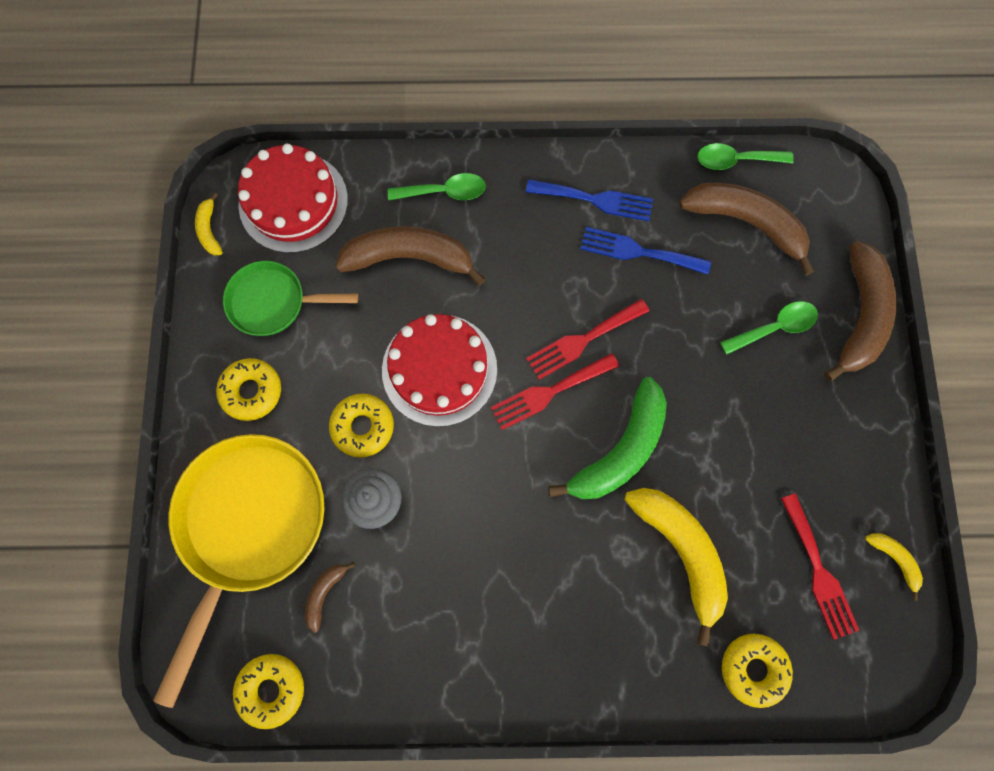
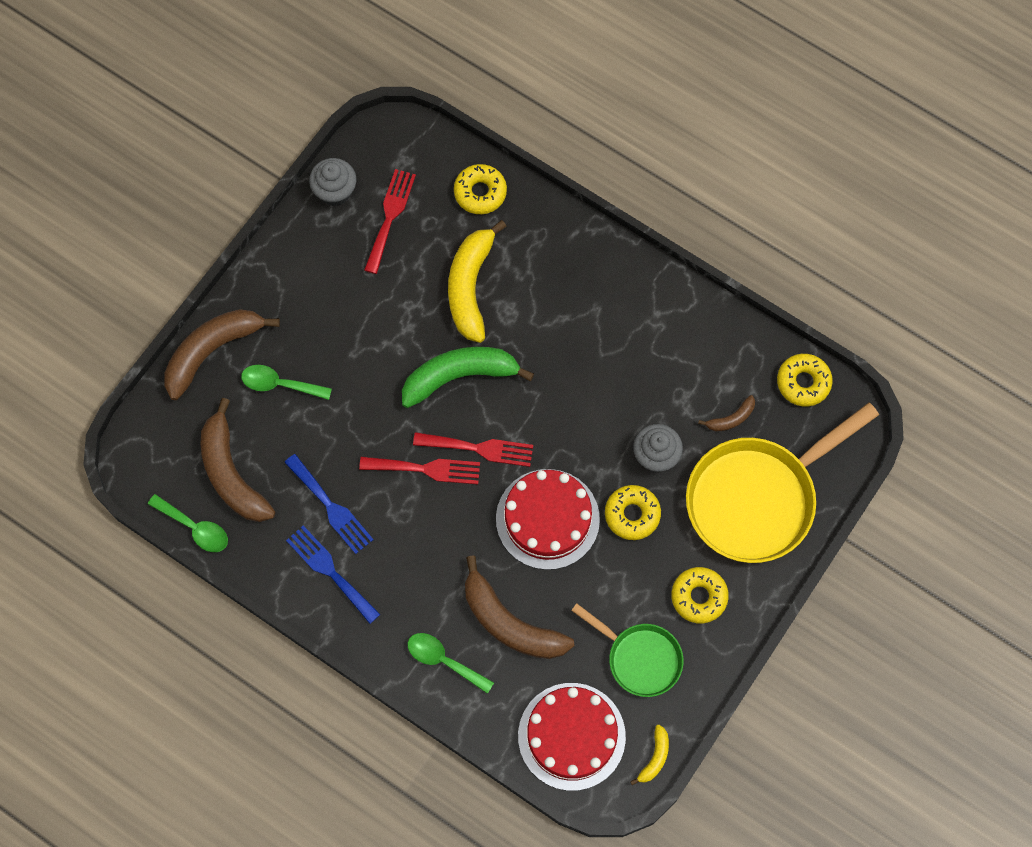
camera: 145 degrees left, 5 degrees down
(894, 559) = (335, 191): yellow banana -> grey cupcake

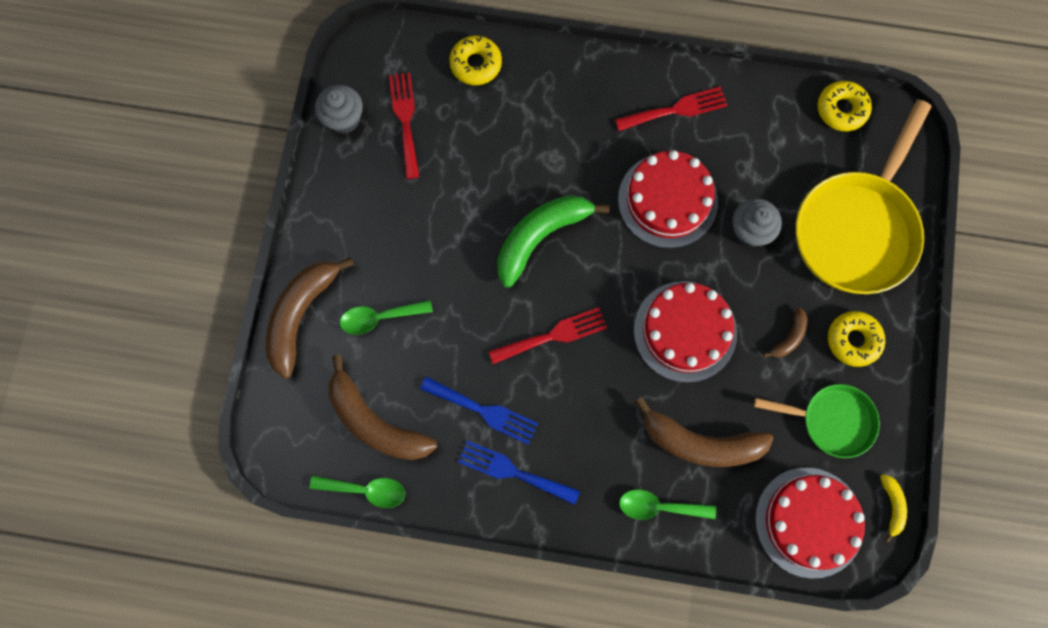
camera: 25 degrees left, 5 degrees up
(470, 287) = (509, 152): yellow banana -> none
(479, 448) = (591, 295): red fork -> red fork (676, 109)
(593, 394) = (667, 200): none -> red cake
(632, 514) = (757, 293): yellow donut -> none
(731, 419) = (797, 168): brown banana -> brown banana (789, 337)

